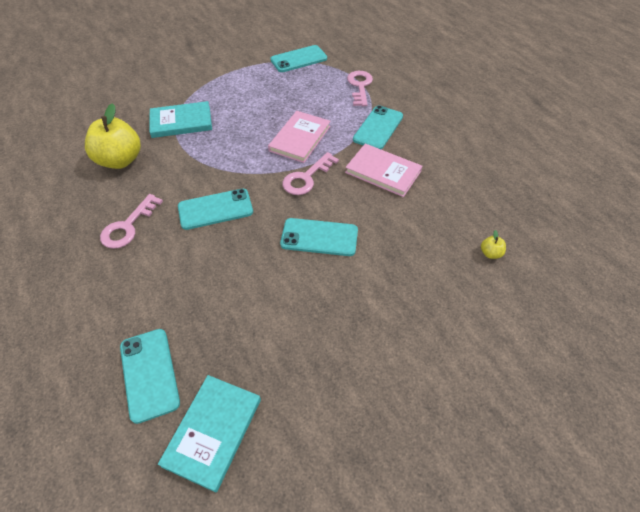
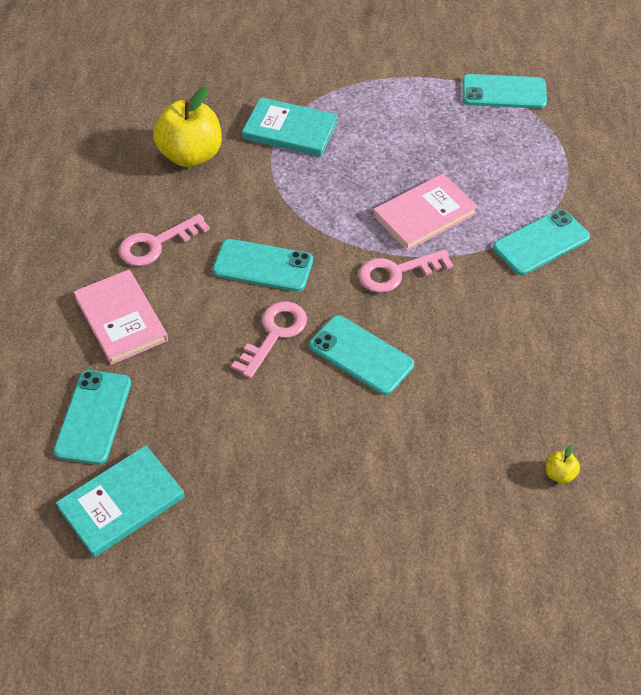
camera: 30 degrees right, 0 degrees up
(360, 86) = (561, 169): pink key -> pink key (274, 334)
(383, 172) = (501, 307): pink book -> pink book (121, 319)

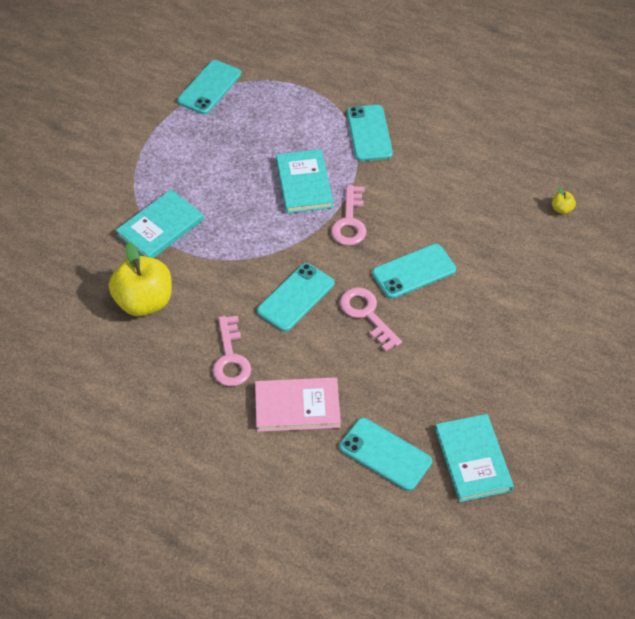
camera: 65 degrees left, 0 degrees up
(424, 215) = (304, 183): pink book -> turquoise book

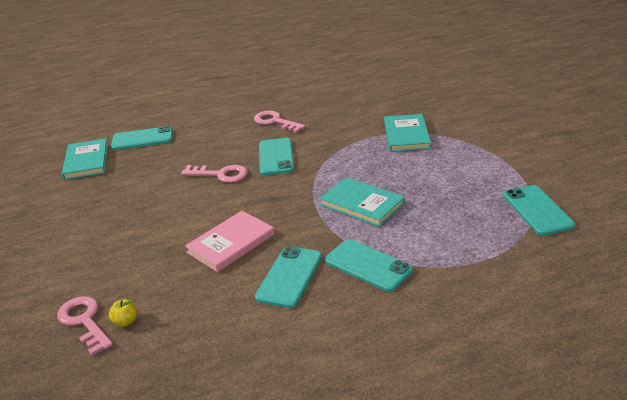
camera: 140 degrees right, 20 degrees down
(144, 302) = (356, 112): yellow apple -> none
(297, 407) = (213, 127): pink book -> pink book (231, 243)
(350, 221) = (296, 206): pink key -> pink key (84, 321)
(414, 271) = (214, 209): turquoise phone -> turquoise phone (289, 277)
(473, 459) = (87, 161): turquoise book -> turquoise book turned 45 degrees clockwise

